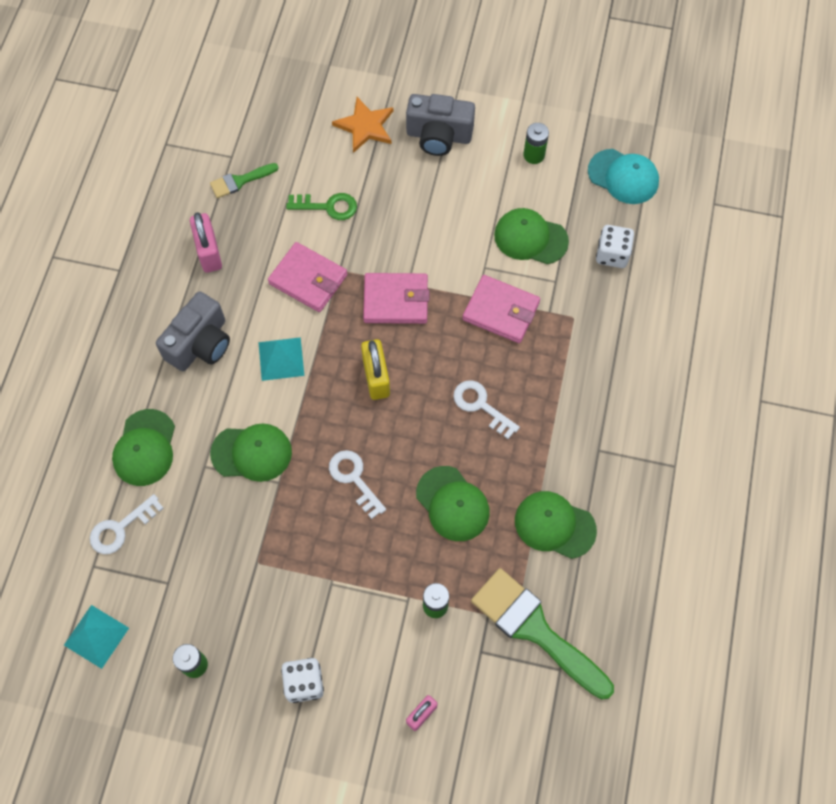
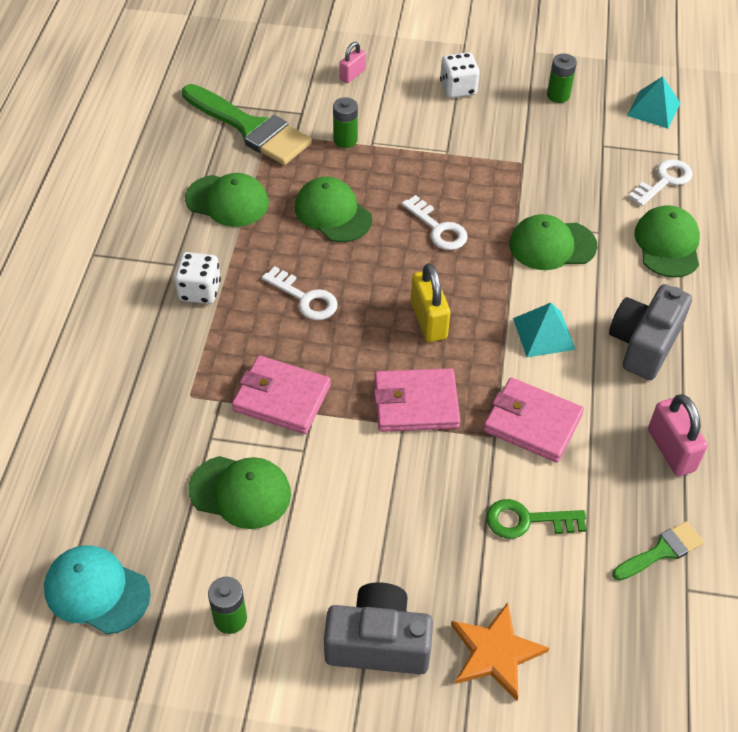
camera: 175 degrees right, 15 degrees down
(612, 254) = (130, 476): white dice -> white dice (200, 291)

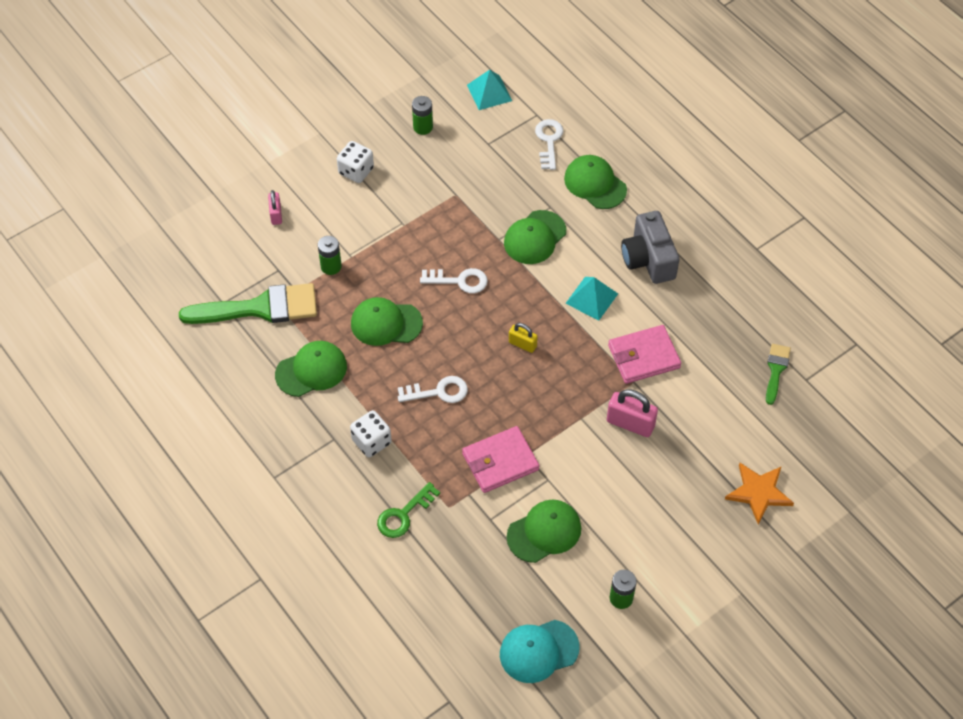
camera: 45 degrees left, 5 degrees up
(378, 642) = (702, 540): grey camera -> none
(416, 403) = (573, 400): pink wallet -> none
(428, 320) = (522, 344): yellow padlock -> yellow padlock, size x0.61
(527, 520) = (700, 412): green key -> green key (404, 515)
(671, 450) = (724, 310): pink padlock -> pink padlock (630, 423)

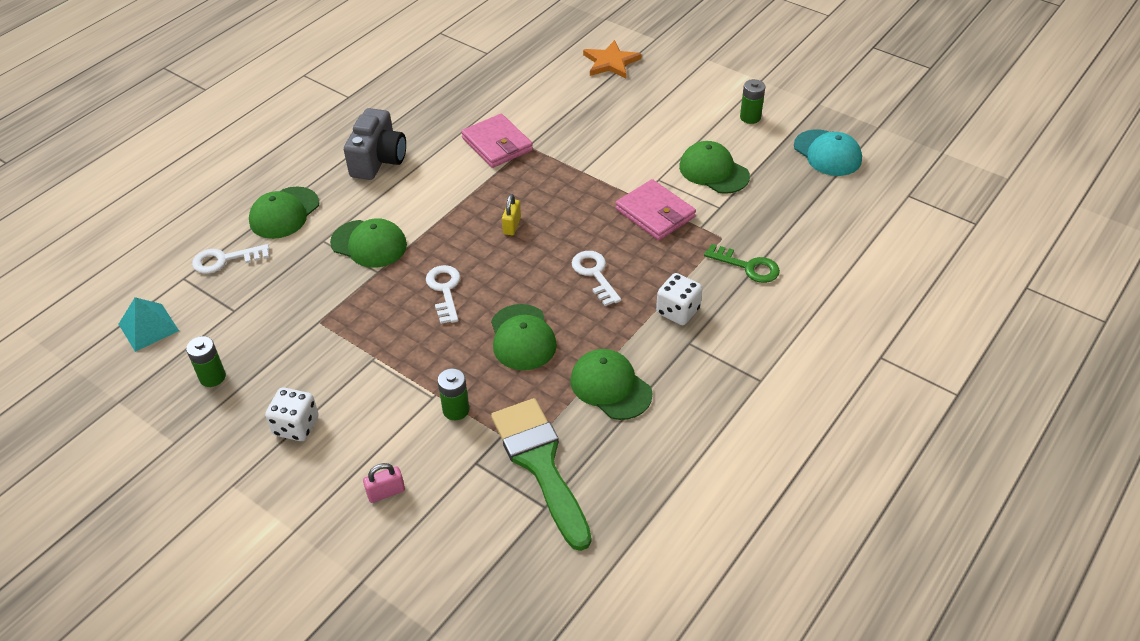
camera: 105 degrees left, 10 degrees down
(591, 298) = (438, 189): turquoise pyramid -> none
(630, 423) = (575, 140): pink padlock -> none
(648, 259) = (378, 160): grey camera -> grey camera turned 45 degrees counterclockwise
(776, 370) = (483, 69): green brush -> none

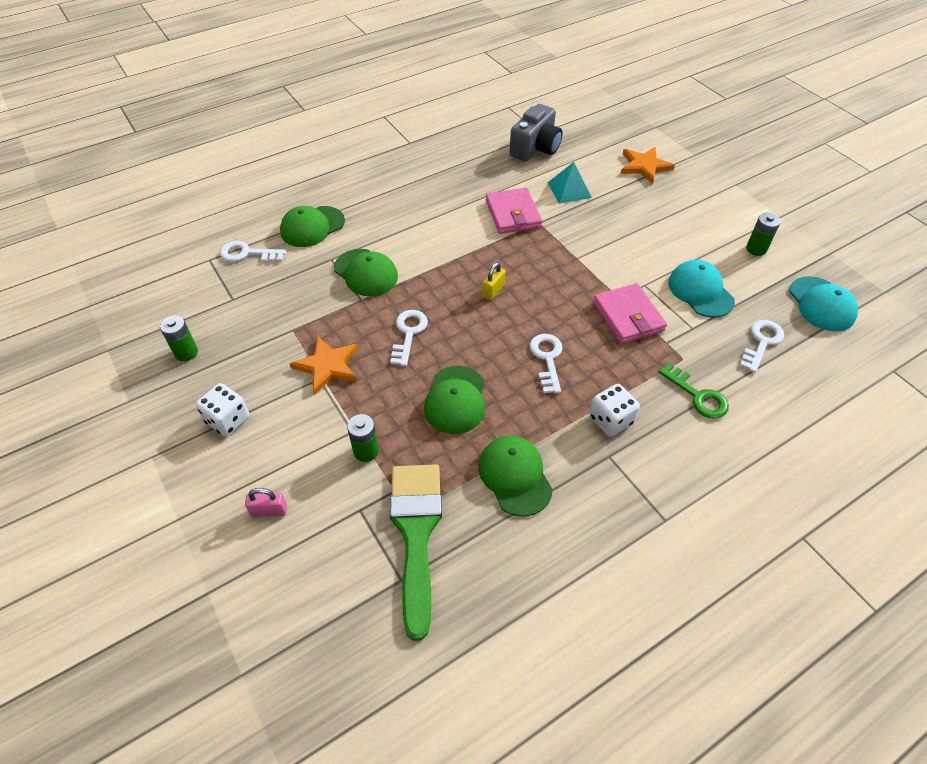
camera: 20 degrees right, 5 degrees up
(148, 327) = (162, 293): turquoise pyramid -> turquoise pyramid (569, 190)
(375, 345) = (327, 366): none -> orange star
(378, 160) = (408, 202): grey camera -> grey camera (535, 148)
(713, 171) = (700, 291): green cap -> turquoise cap
(787, 203) = (761, 342): none -> white key

